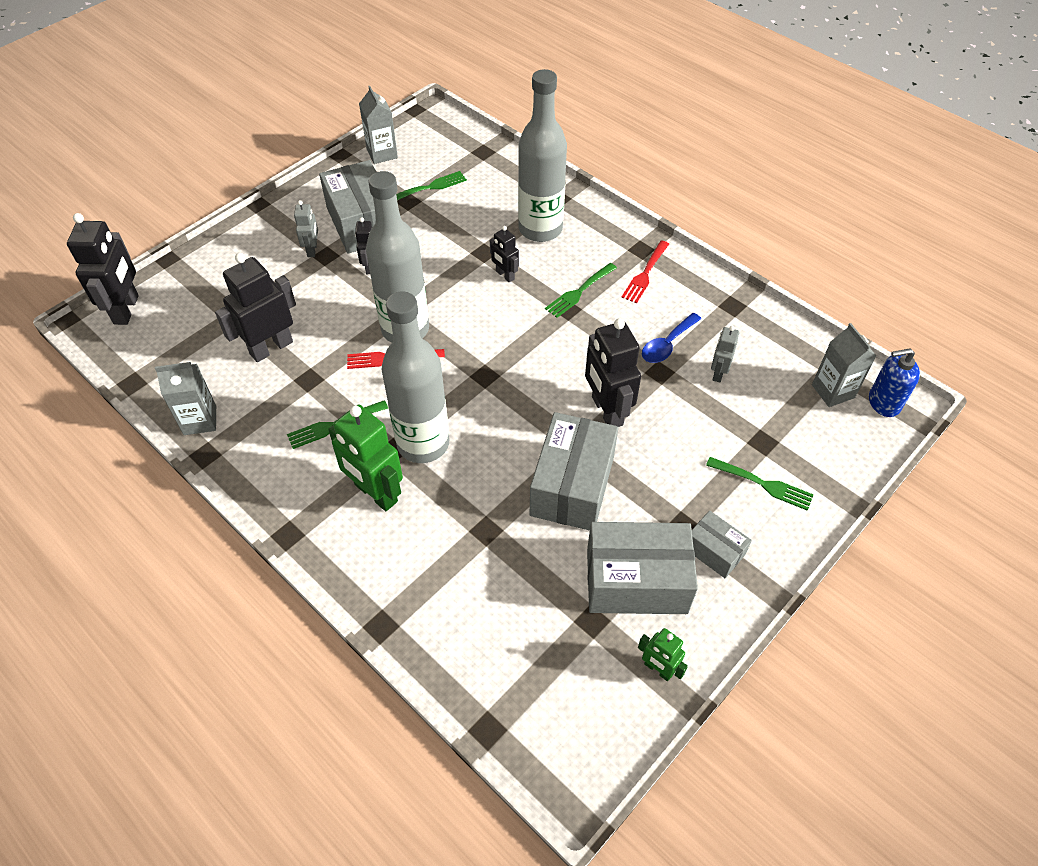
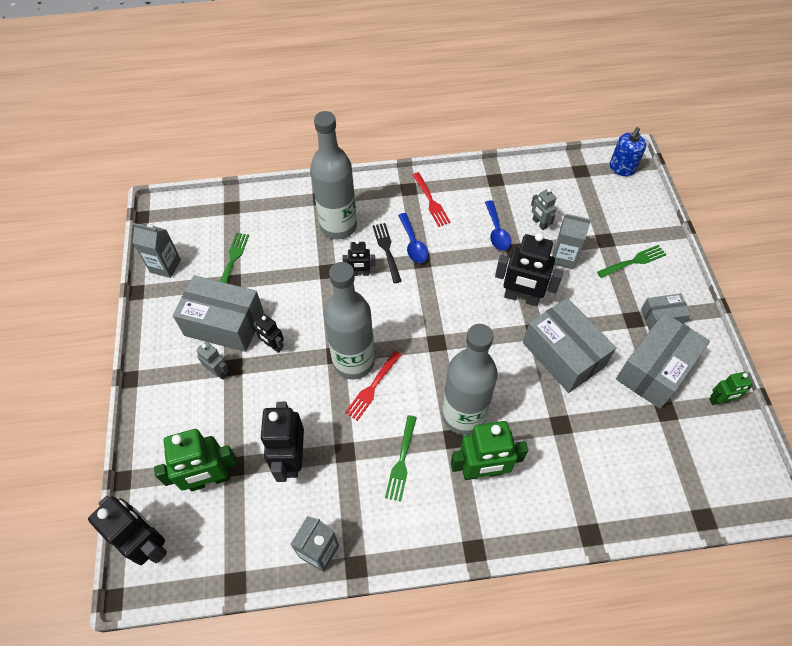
camera: 50 degrees left, 5 degrees up
(209, 309) = (210, 480): none -> green robot
(551, 278) = (387, 250): none -> black fork
(579, 291) = (413, 244): green fork -> blue spoon
(833, 391) = (596, 183): grey carton -> grey carton (564, 257)

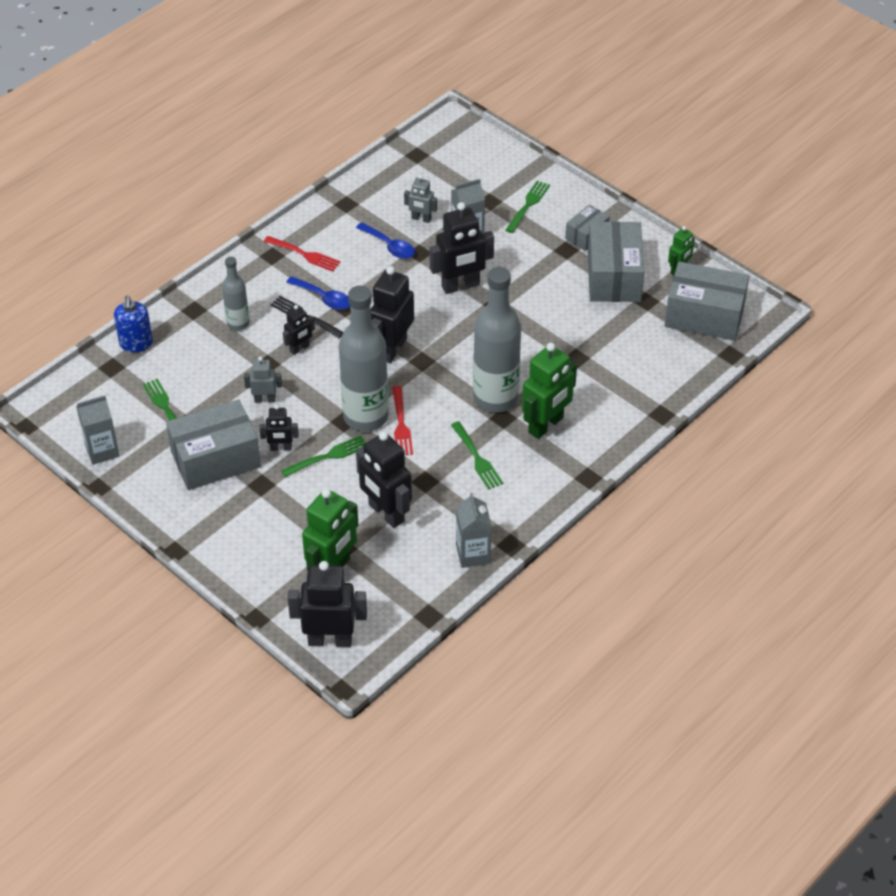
camera: 40 degrees left, 10 degrees down
(218, 372) = (252, 496): grey robot -> grey robot (265, 399)
(297, 377) = (327, 457): none -> green fork
(338, 226) = (238, 323): grey bottle -> grey bottle, size x0.52
(424, 317) = (392, 349): none -> black robot
(563, 354) = (534, 308): grey box -> grey box (704, 316)
(621, 168) = (451, 134): blue soap dispenser -> blue soap dispenser (136, 343)

